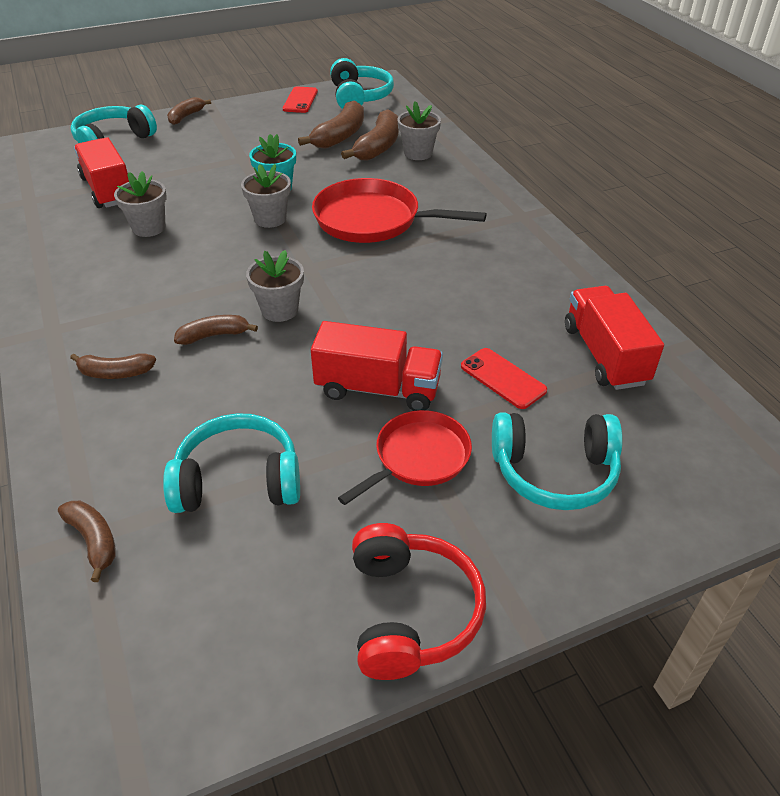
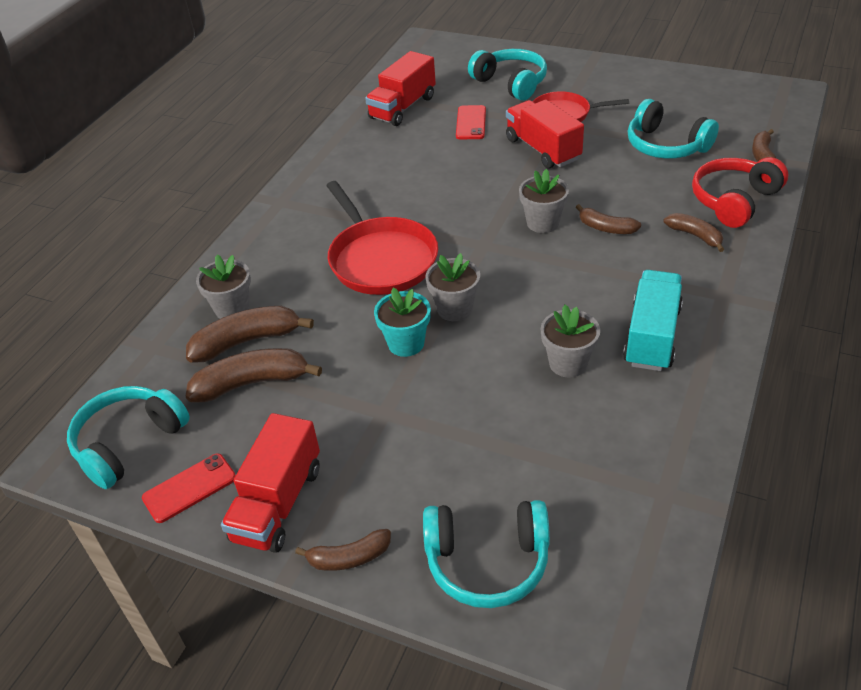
camera: 130 degrees left, 0 degrees up
(97, 271) = (652, 336): none -> turquoise truck
(108, 190) = (566, 452): red truck -> red truck (278, 503)
(411, 612) = (635, 75): red headphones -> red headphones (734, 201)

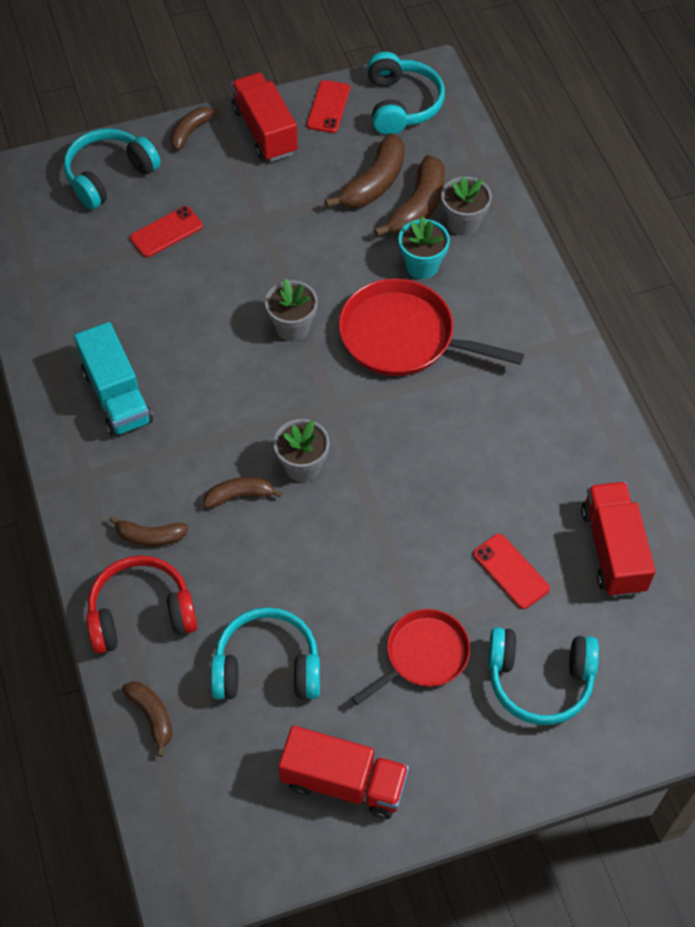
camera: 135 degrees right, 15 degrees up
(406, 343) = (299, 276): turquoise flower pot -> turquoise flower pot (422, 265)
(483, 455) = (166, 232): none -> red phone
(542, 149) = (393, 574): red truck -> red truck (344, 782)
(568, 363) = (164, 333): grey flower pot -> none
(734, 201) = (141, 613): red headphones -> red headphones turned 105 degrees counterclockwise

